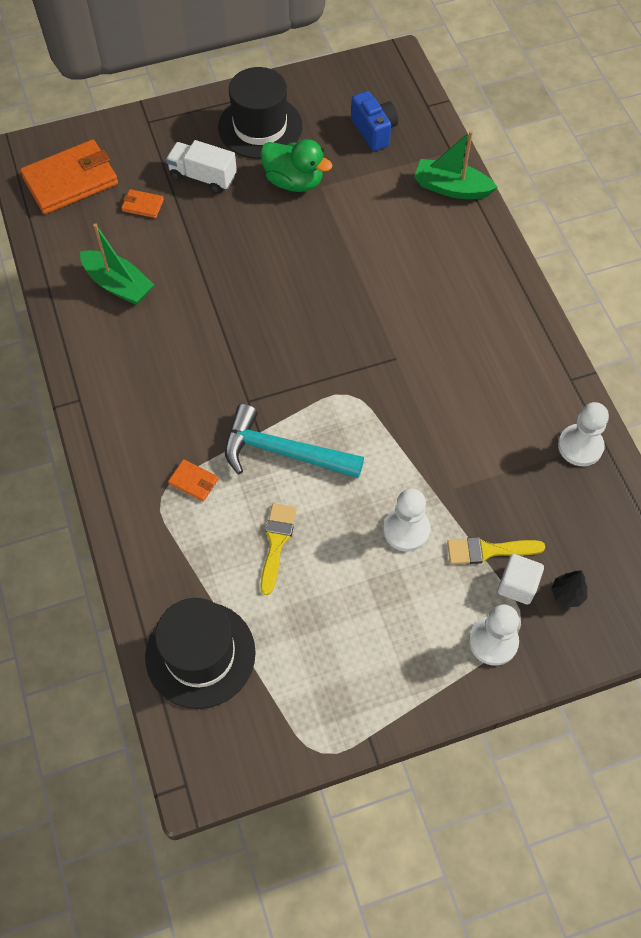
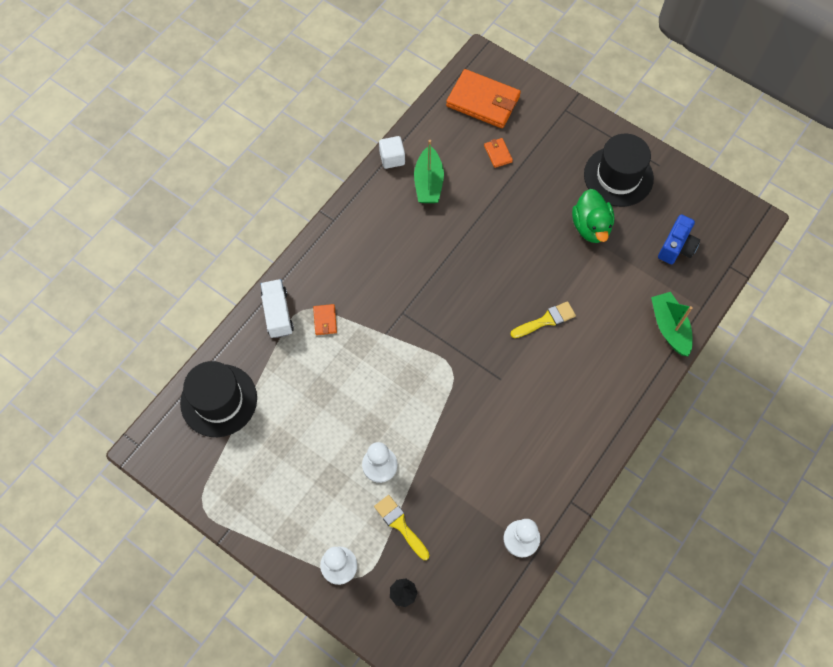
camera: 55 degrees right, 5 degrees up
(203, 177) = (549, 171): white truck -> white truck (278, 314)
(276, 543) = (317, 394): yellow brush -> yellow brush (546, 320)
(283, 452) = (381, 357): turquoise hammer -> none
(517, 585) = (388, 558): white cube -> white cube (392, 158)

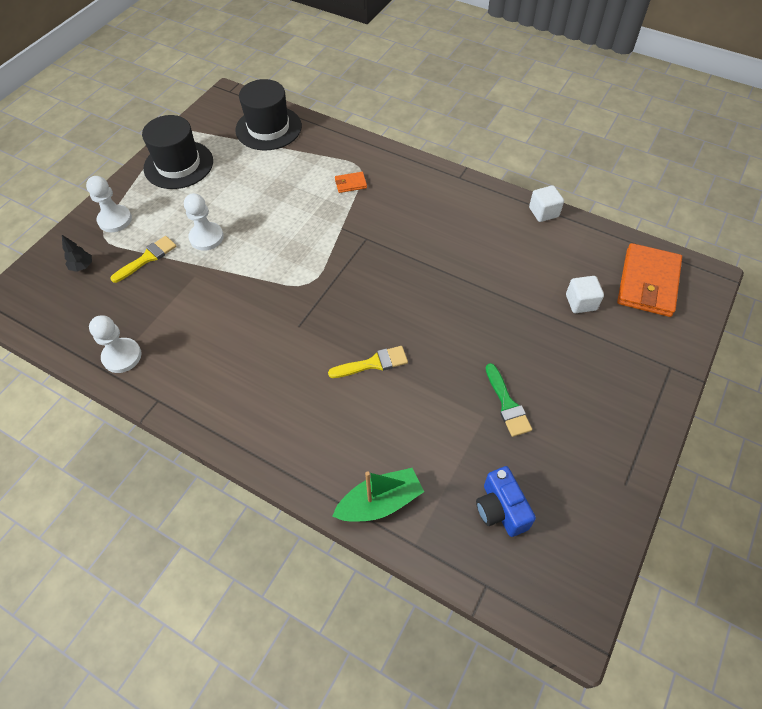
camera: 85 degrees right, 10 degrees down
(278, 314) = (353, 152): white truck -> none
(428, 183) = (523, 244): green boat -> none
(498, 154) = (581, 302): orange wallet -> white cube
(546, 320) = (373, 363): yellow brush -> yellow brush turned 75 degrees counterclockwise
(591, 227) = (507, 404): green duck -> green brush
(618, 176) = (590, 433): black hat -> black hat (178, 165)
(676, 247) = (500, 509): blue camera -> blue camera turned 45 degrees clockwise

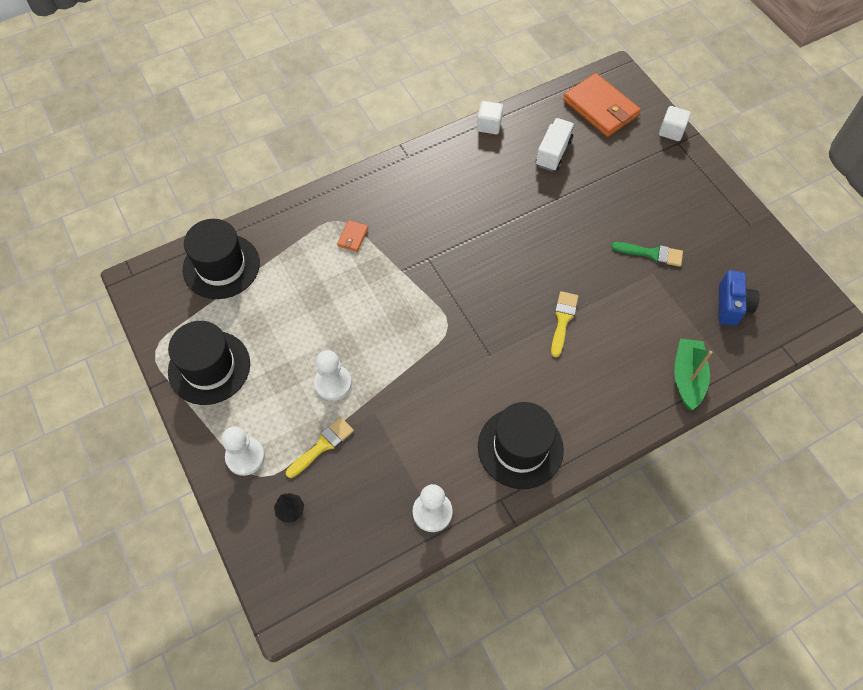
camera: 60 degrees left, 5 degrees up
(147, 258) = (322, 446): yellow brush -> yellow brush turned 60 degrees clockwise
(217, 391) = (520, 447): none -> black hat
(500, 509) = (731, 306): blue camera -> blue camera turned 90 degrees counterclockwise
(557, 271) = (553, 153): none -> white truck
(581, 302) = (591, 157): white cube -> white cube (671, 131)

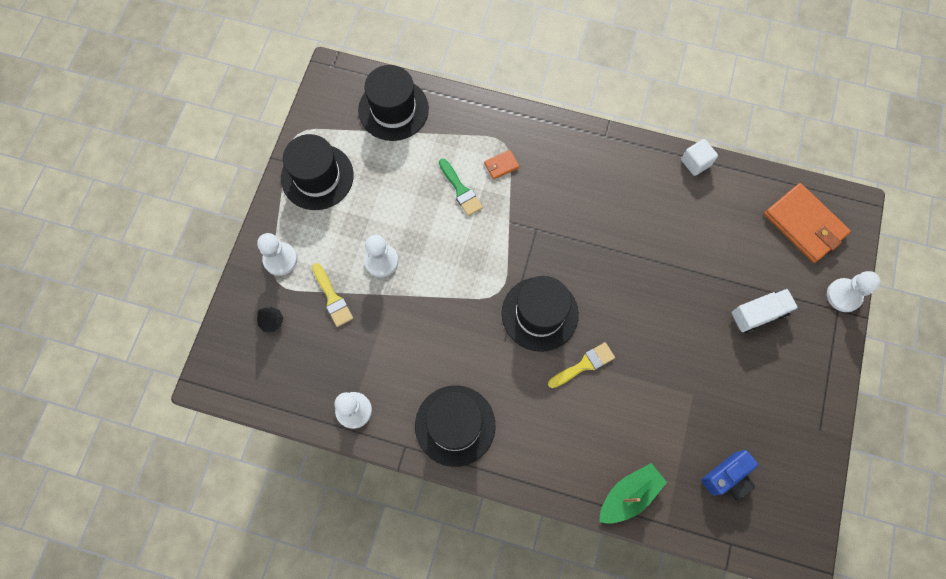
camera: 45 degrees right, 10 degrees up
(322, 446) = (332, 298): yellow brush -> yellow brush turned 60 degrees clockwise
(494, 314) = (540, 314): none -> black hat
(553, 153) = (722, 229): white truck -> white truck (758, 314)
(600, 108) = (804, 225): orange wallet -> orange wallet turned 45 degrees counterclockwise
(651, 254) = (709, 378): green brush -> green brush (460, 190)
(671, 131) = (843, 295): white cube -> white pawn

